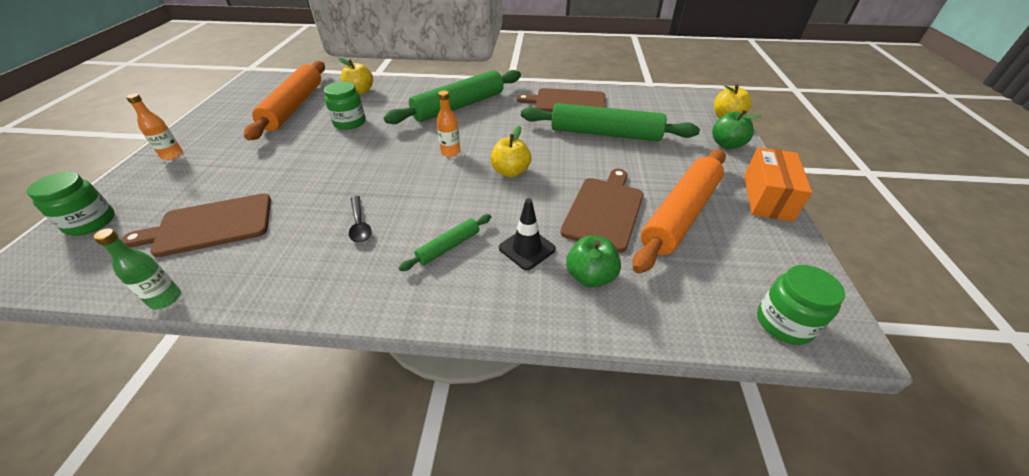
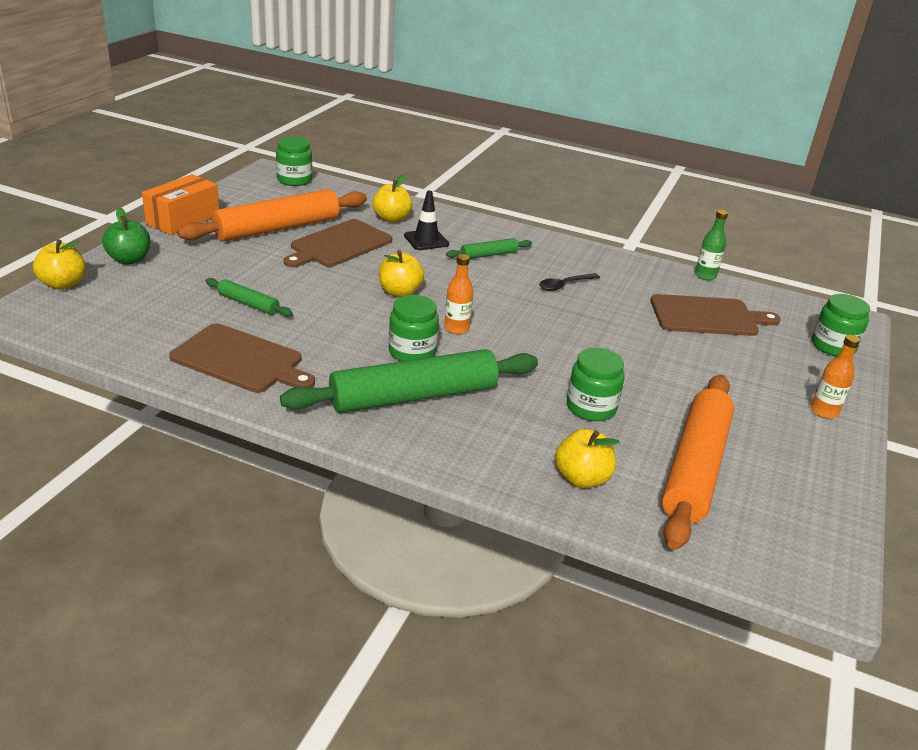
camera: 165 degrees left, 10 degrees down
(359, 224) = (564, 285): black spoon -> black spoon turned 120 degrees counterclockwise
(473, 129) = (412, 352): none -> green jar
(590, 276) = (391, 219): green apple -> yellow apple
(605, 134) = (248, 304): green rolling pin -> green rolling pin, size x0.46

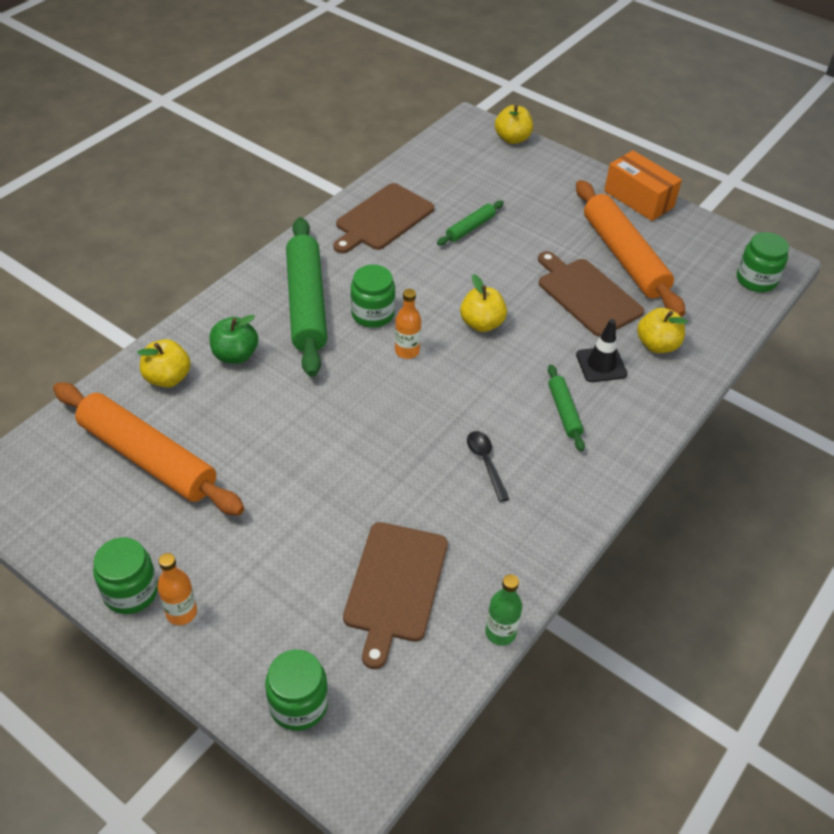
camera: 105 degrees right, 15 degrees up
(129, 260) = (554, 169): green apple -> green apple (235, 355)
(591, 407) = (254, 413): green jar -> green jar (131, 592)

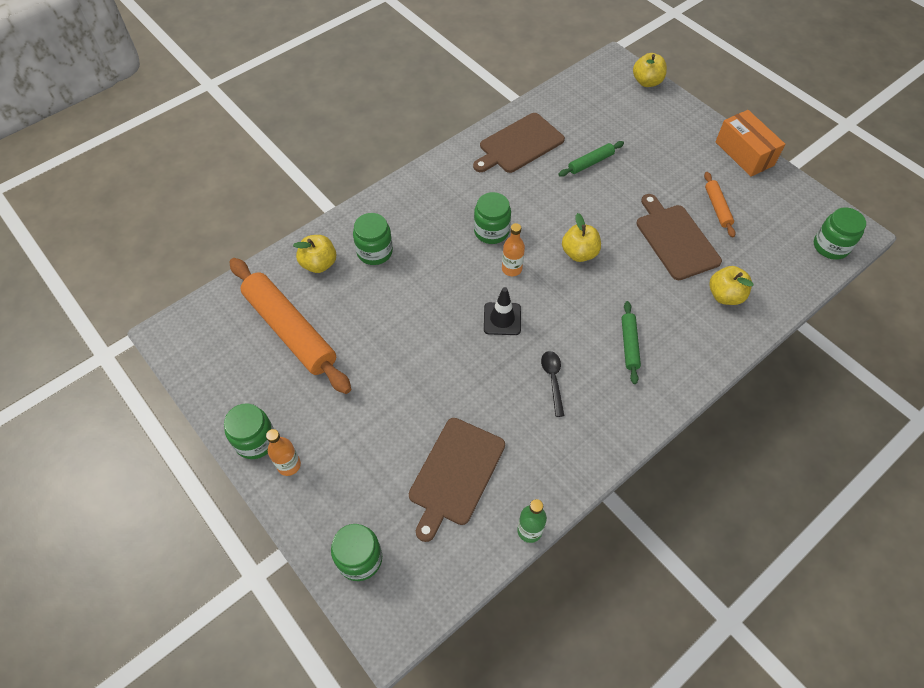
camera: 15 degrees right, 10 degrees up
(235, 355) = (374, 252): green apple -> green jar
(306, 304) = (440, 214): green rolling pin -> none
(601, 364) = (671, 306): black traffic cone -> black traffic cone (502, 319)
(624, 257) = (717, 208): orange rolling pin -> orange rolling pin, size x0.46

